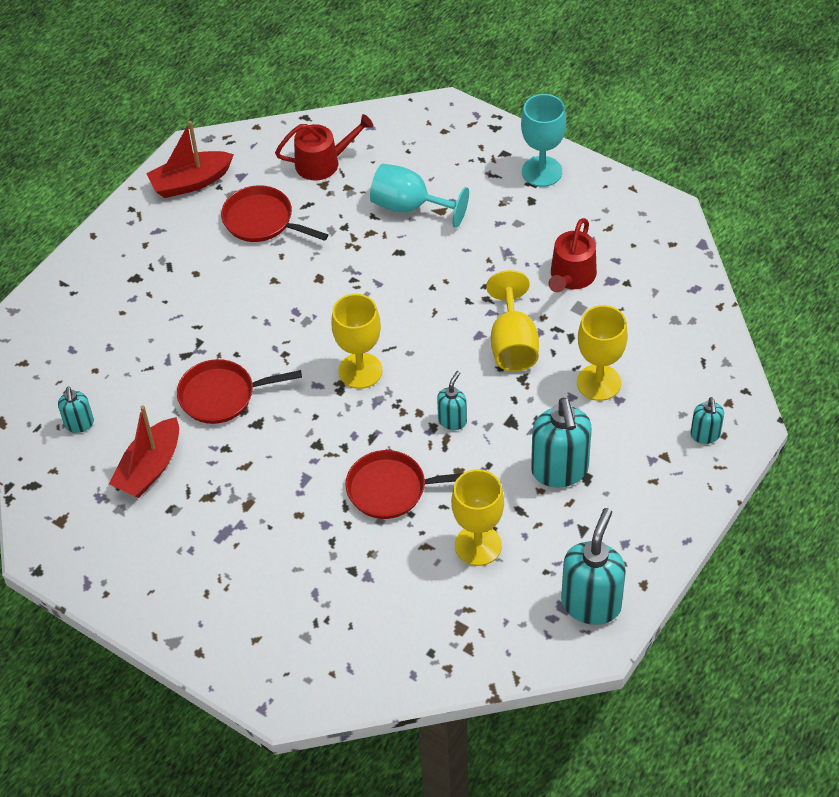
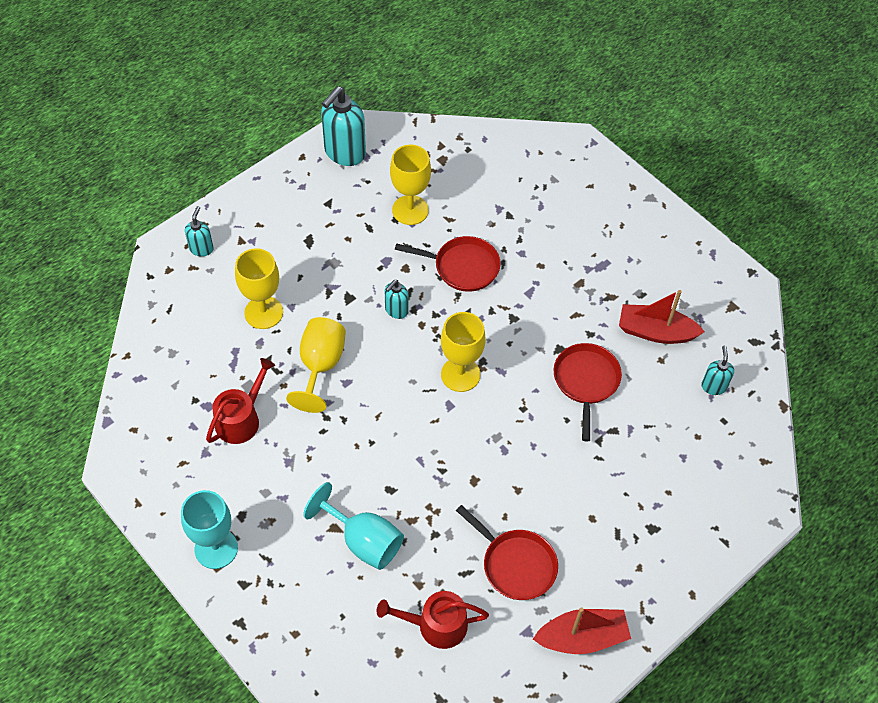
camera: 170 degrees left, 5 degrees up
(150, 468) = (655, 332): red boat -> red boat turned 120 degrees counterclockwise
(222, 395) = (586, 382): red pan -> red pan turned 90 degrees counterclockwise
(560, 471) = (326, 249): turquoise soap dispenser -> none

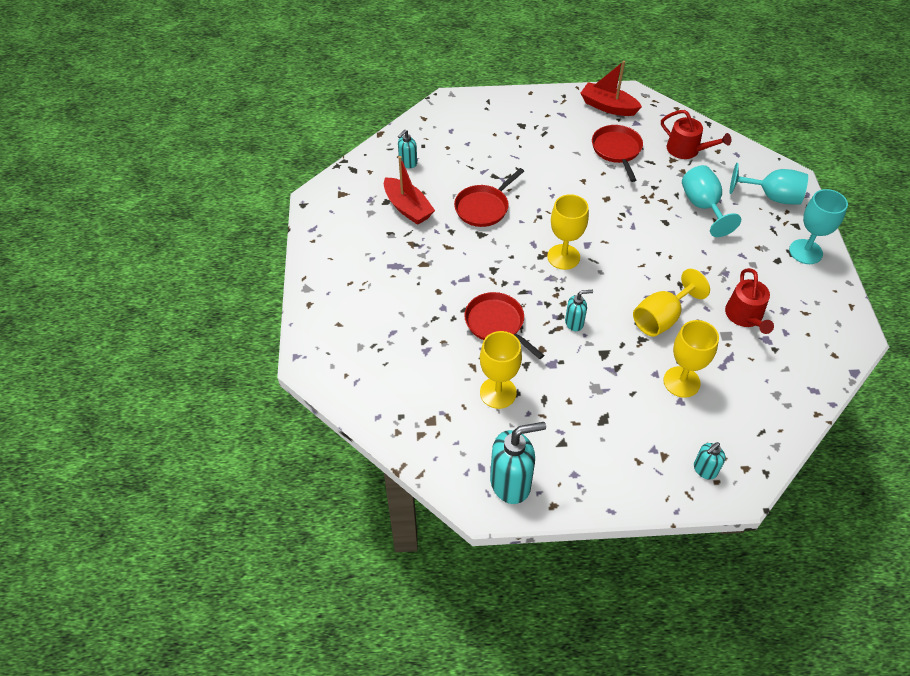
camera: 140 degrees left, 5 degrees down
(241, 419) = (745, 316): red watering can -> red watering can turned 75 degrees counterclockwise
(292, 612) = (772, 197): none -> turquoise goblet

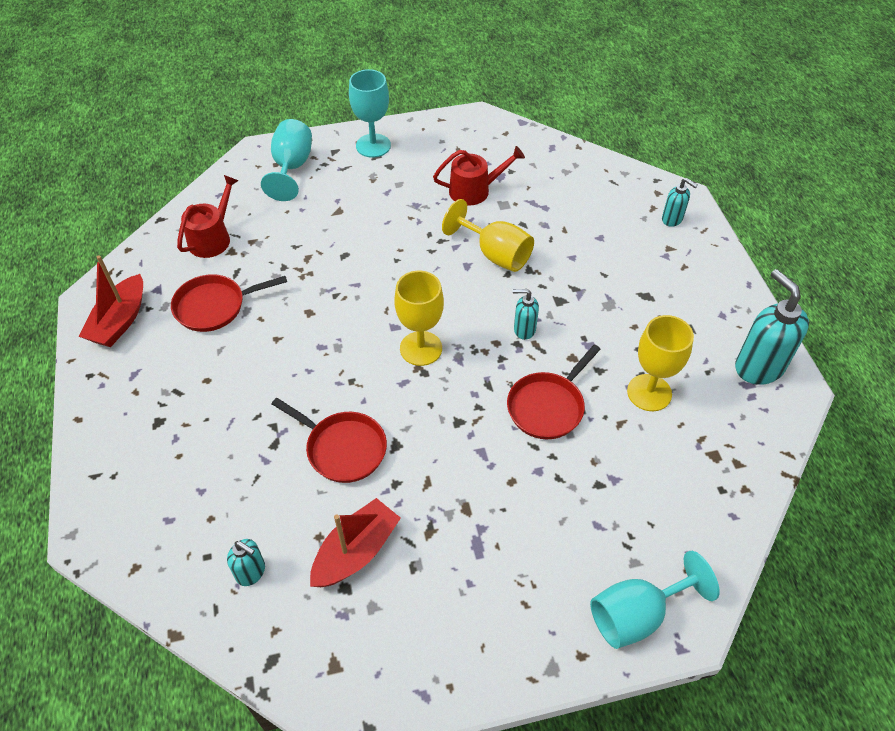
camera: 100 degrees left, 0 degrees up
(574, 323) = (524, 329): turquoise soap dispenser -> turquoise soap dispenser turned 60 degrees counterclockwise
(681, 382) = (576, 237): yellow goblet -> none
(703, 206) = (314, 223): turquoise goblet -> turquoise goblet (636, 614)

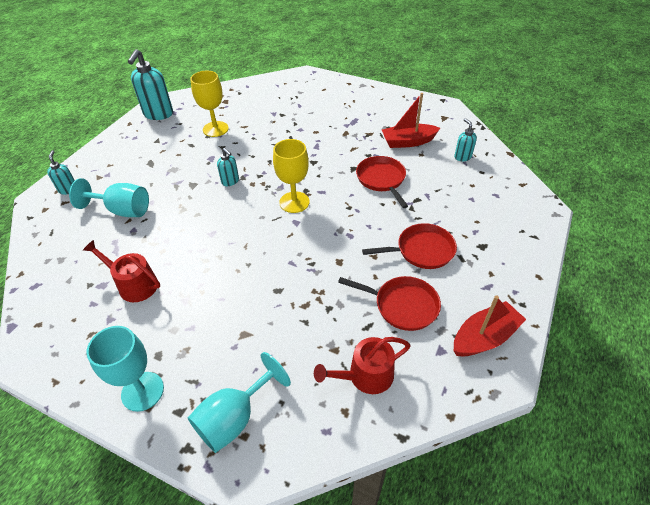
camera: 140 degrees left, 5 degrees down
(495, 254) = (187, 229): yellow goblet -> none
(548, 406) = (265, 146): red pan -> red pan (421, 250)
(636, 614) = (317, 82): turquoise goblet -> turquoise goblet (123, 210)

